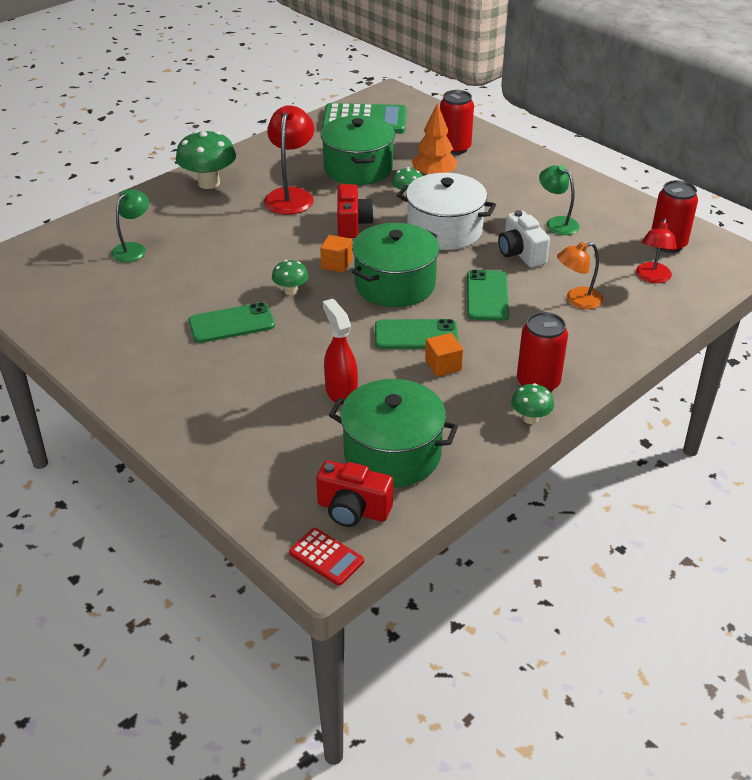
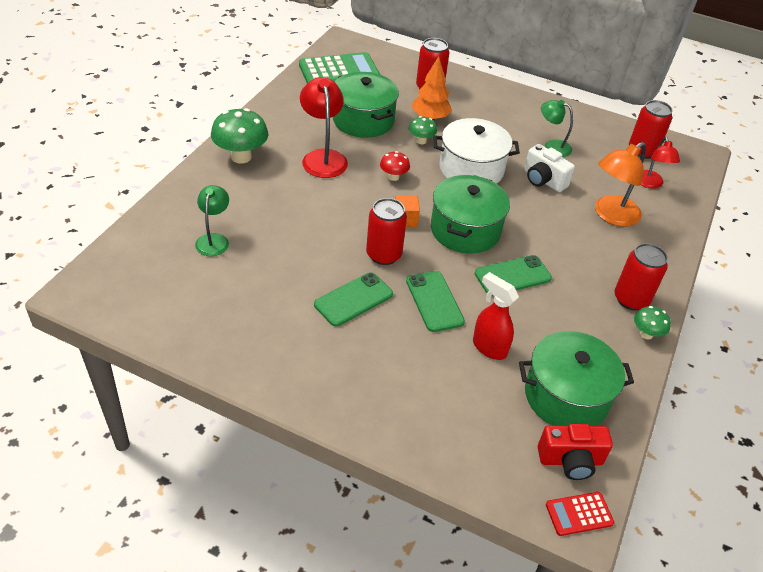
camera: 25 degrees left, 5 degrees up
(291, 291) = (384, 255): green mushroom -> red can
(326, 557) = (579, 514): red calculator -> red calculator turned 150 degrees clockwise
(352, 224) = (393, 177): red camera -> red mushroom
(443, 365) = (551, 300): orange cube -> none
(487, 296) = (543, 226): green phone -> green phone (434, 301)
(577, 300) = (611, 215): orange lamp -> orange lamp, size x1.55

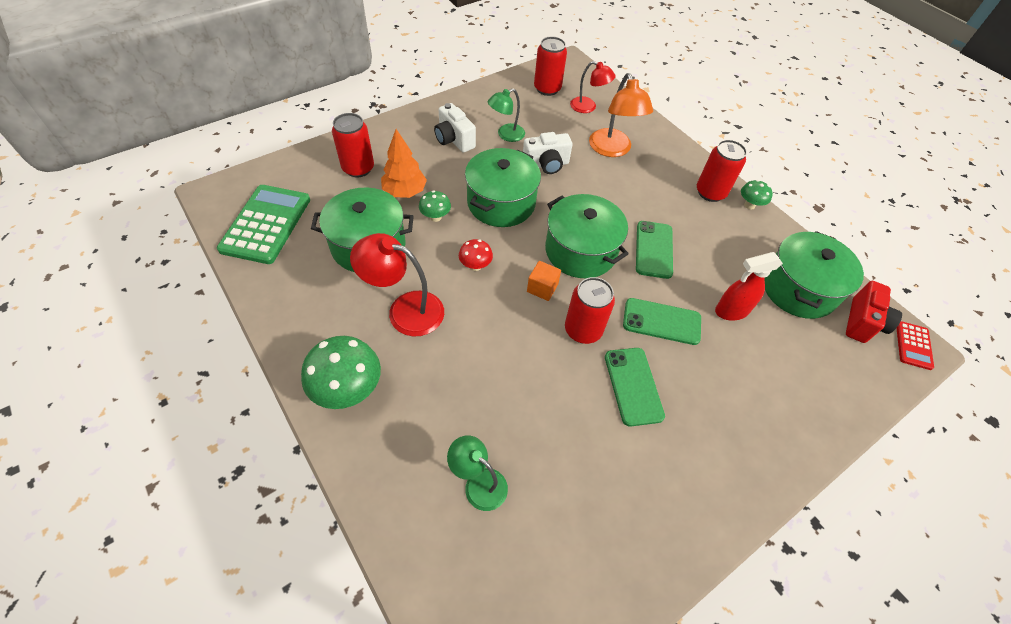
camera: 60 degrees left, 10 degrees up
(471, 169) = (501, 203): white pot -> green pot
(512, 121) = (454, 140): none -> white camera

